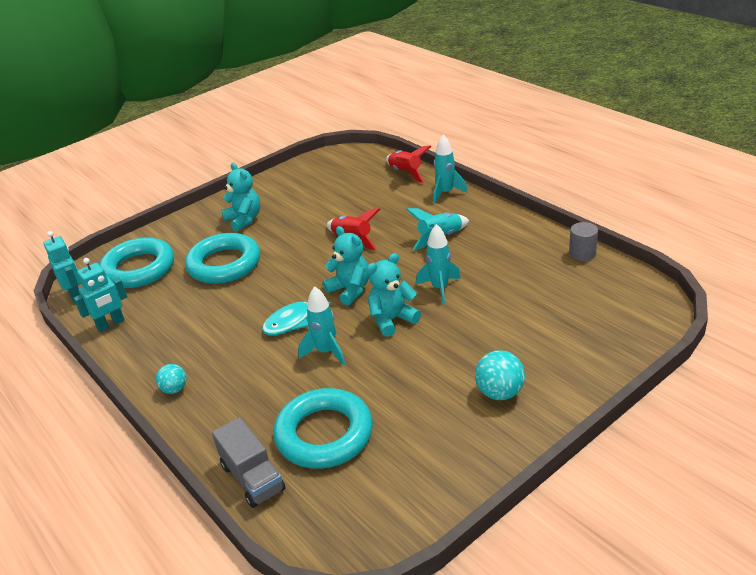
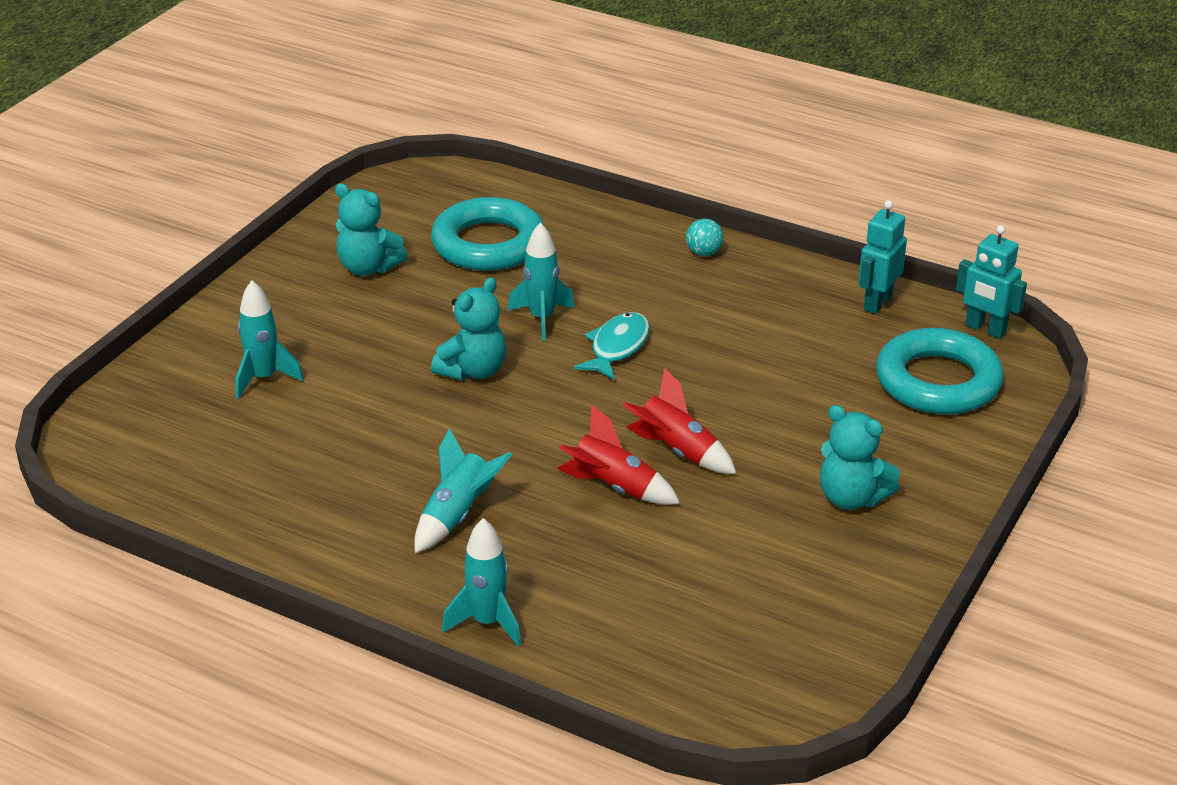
camera: 155 degrees right, 0 degrees up
(224, 264) = (801, 410): turquoise ring -> none
(252, 478) = (541, 202): grey truck -> none
(350, 290) = (561, 401): turquoise teddy bear -> turquoise teddy bear (368, 267)
(405, 173) = (601, 669): red rocket -> red rocket (677, 451)
(440, 288) = (422, 426): turquoise rocket -> turquoise rocket (264, 378)
(499, 392) = (298, 311): turquoise ball -> none
(582, 253) = (200, 522): grey cylinder -> none

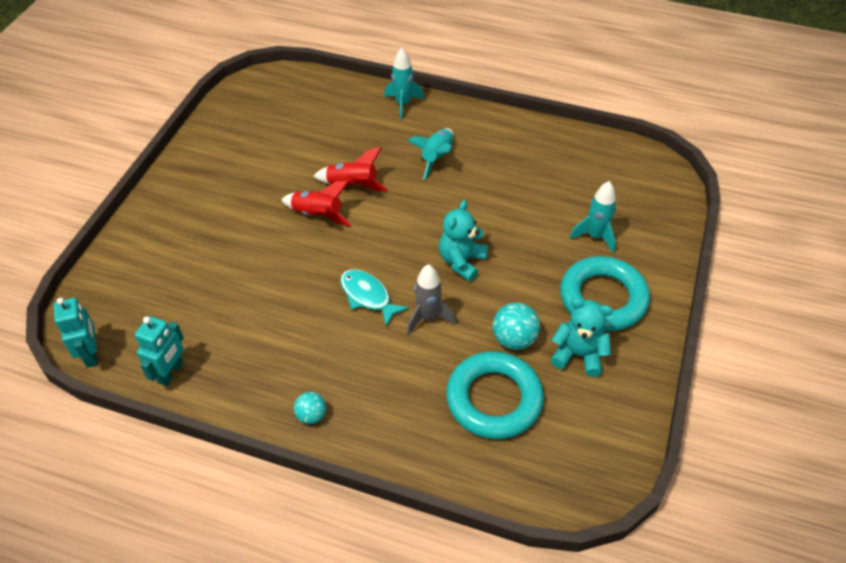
camera: 170 degrees right, 15 degrees up
(439, 288) = (514, 339): none -> turquoise ball
(542, 319) = (428, 317): turquoise rocket -> grey rocket
(617, 347) = (368, 296): turquoise fish -> turquoise fish turned 120 degrees clockwise
(851, 498) = (213, 196): turquoise teddy bear -> none
(938, 381) = (141, 295): turquoise ring -> turquoise ring (603, 298)
(985, 329) = (92, 354): turquoise robot -> turquoise robot turned 45 degrees clockwise

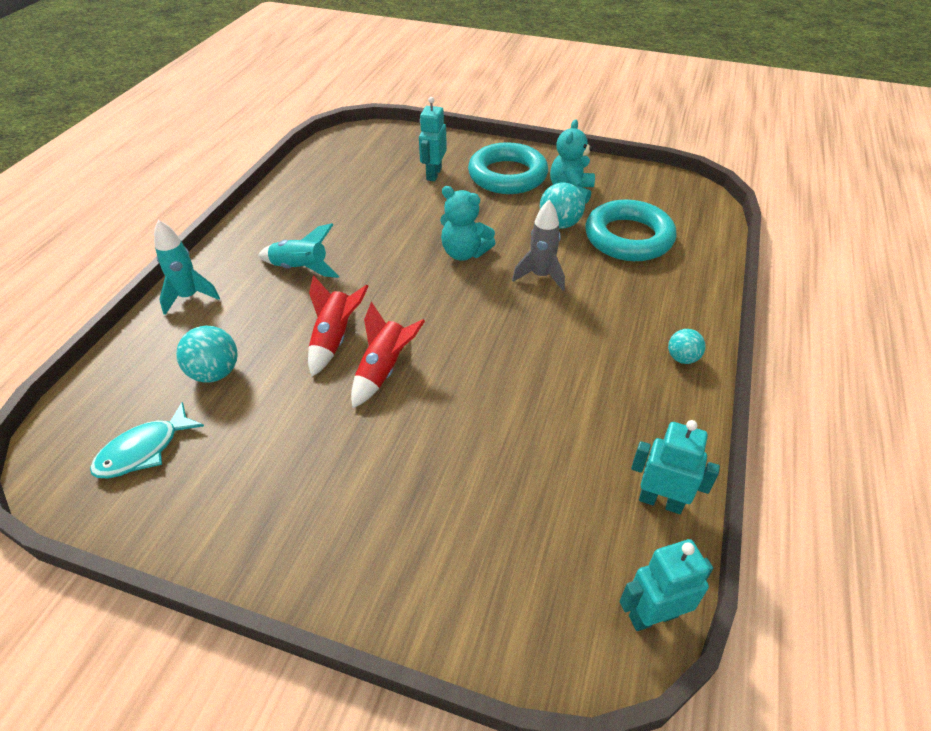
camera: 90 degrees left, 5 degrees down
(324, 130) = (215, 373): none -> turquoise ball
(368, 296) = (516, 320): turquoise fish -> turquoise fish (144, 450)
(595, 236) = (433, 174): turquoise rocket -> turquoise robot

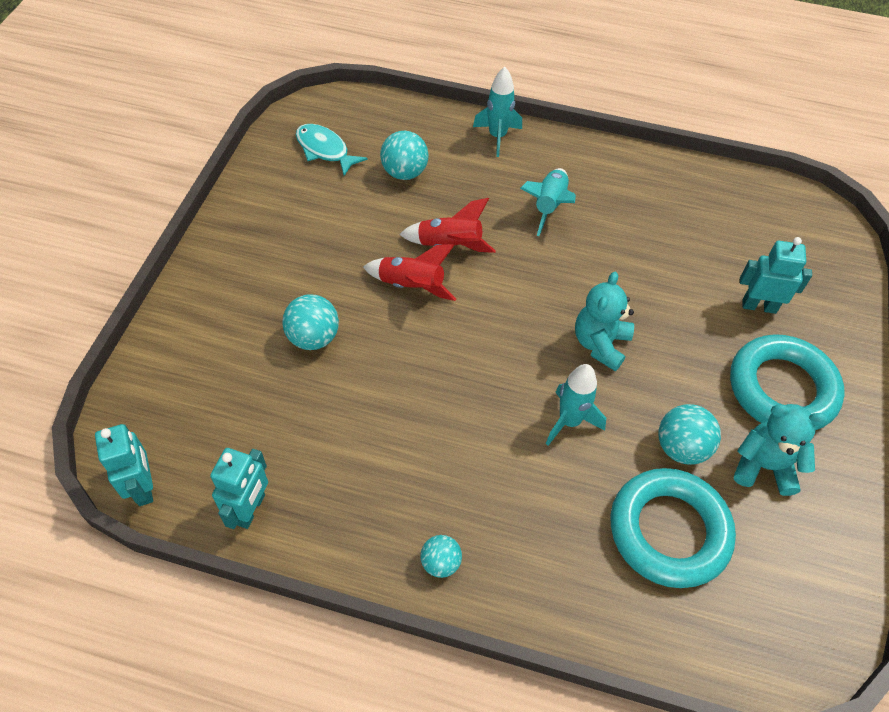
camera: 85 degrees right, 10 degrees up
(444, 453) = (313, 337): none -> turquoise ball
(541, 276) = (569, 421): grey rocket -> turquoise rocket

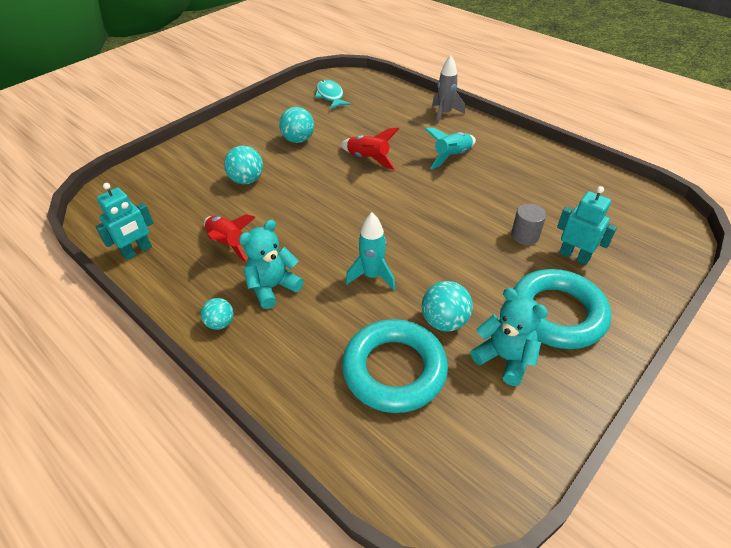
camera: 30 degrees right, 10 degrees down
(143, 487) = (94, 220): turquoise robot -> none
(404, 172) = (369, 117): turquoise ball -> turquoise ball (298, 140)
(411, 286) = (327, 172): red rocket -> red rocket (228, 244)
(497, 137) = (444, 114): turquoise rocket -> grey rocket
(600, 344) = (430, 240): turquoise teddy bear -> turquoise teddy bear (273, 287)
(696, 297) = (525, 236): none -> grey cylinder

